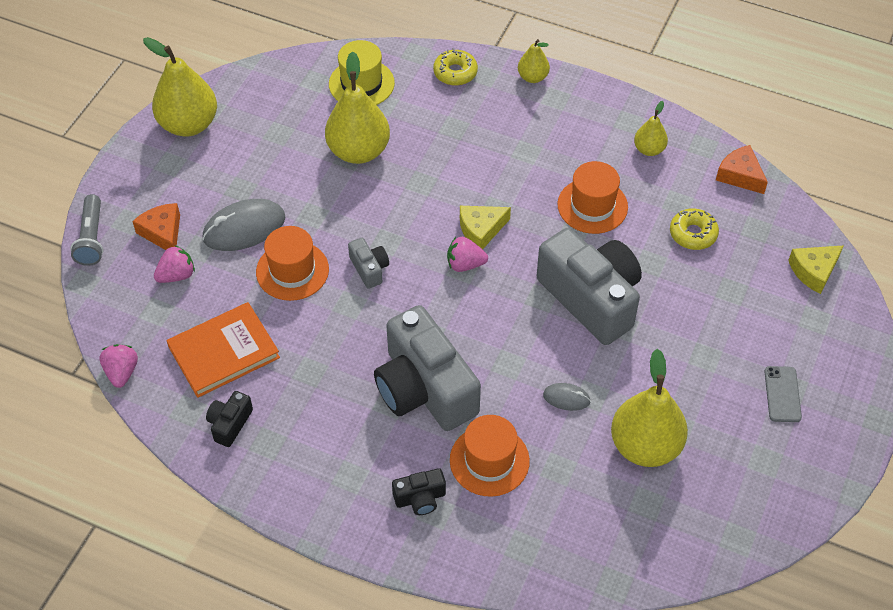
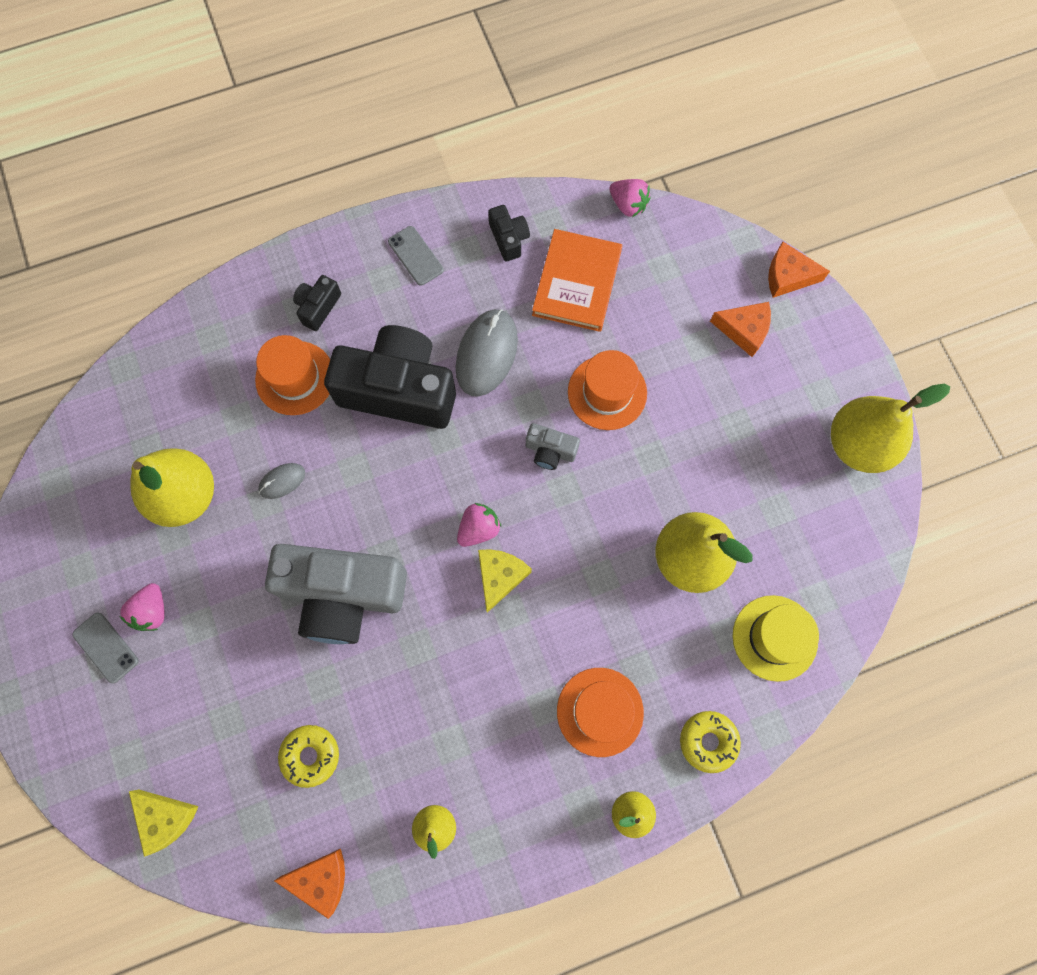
camera: 135 degrees right, 20 degrees up
(92, 238) = (788, 276): grey flashlight -> orange cheese
(177, 275) = (687, 307): pink strawberry -> pink strawberry (152, 611)
(244, 228) = (689, 393): grey mouse -> grey mouse (487, 354)
(308, 472) = (415, 256): none -> grey phone
(424, 389) = (399, 389): grey camera -> black camera
(592, 206) = (428, 699): orange hat -> orange hat (600, 711)
(814, 271) = (165, 818): yellow cheese -> yellow cheese turned 120 degrees clockwise

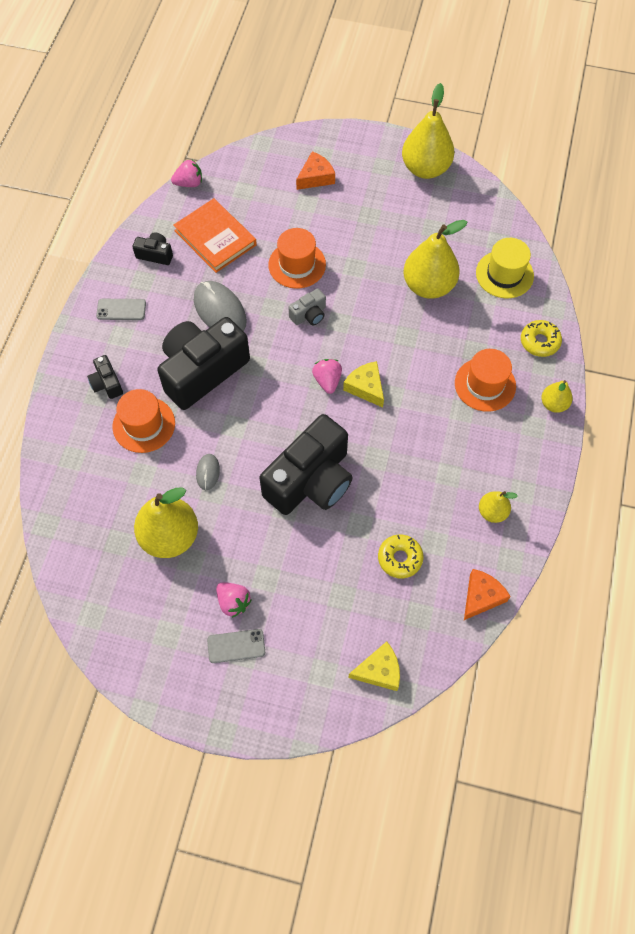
camera: 55 degrees left, 10 degrees down
(342, 595) = (311, 480): grey camera -> black camera
(788, 276) = (301, 137): orange cheese -> none

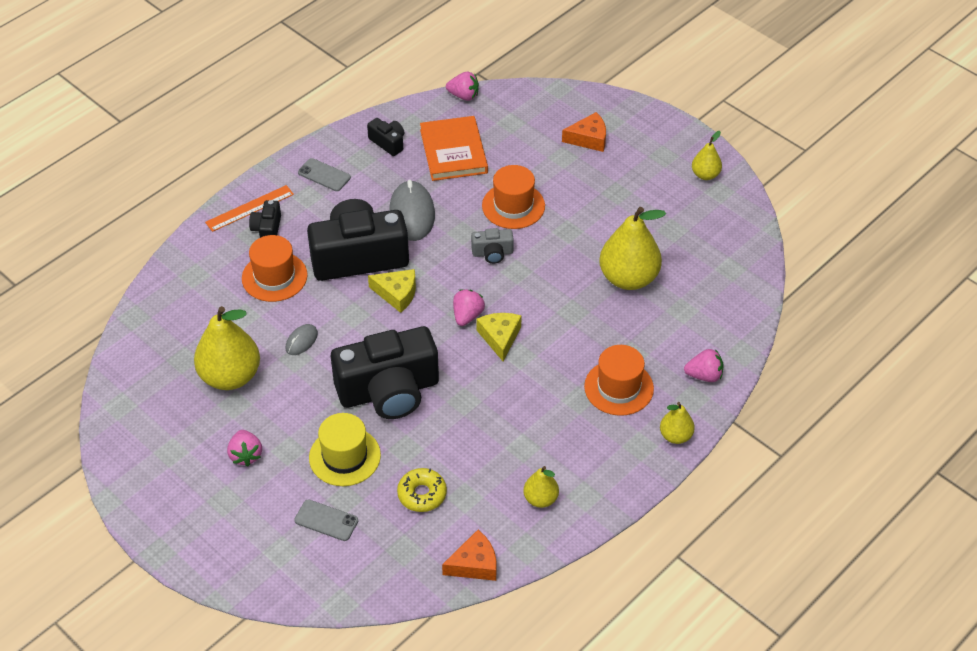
camera: 30 degrees right, 15 degrees down
(78, 371) = (249, 208): none -> orange ruler
(236, 646) = (222, 491): grey phone -> grey phone (326, 520)
(379, 670) = (332, 575): yellow cheese -> yellow cheese (397, 294)
(425, 168) = (705, 175): yellow pear -> yellow pear, size x0.52
(504, 274) = (714, 301): yellow hat -> yellow hat (344, 456)
(539, 342) = (704, 375): yellow donut -> pink strawberry

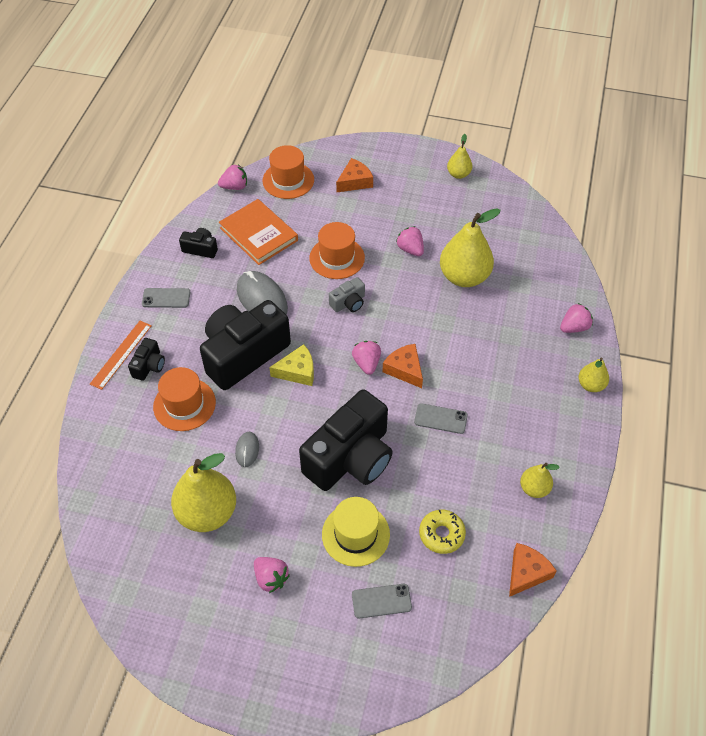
camera: 30 degrees left, 5 degrees up
(267, 229) = (149, 366): black camera -> black camera turned 135 degrees counterclockwise
(499, 397) = (440, 419): none -> grey phone
(500, 337) = (405, 369): yellow cheese -> orange cheese
(594, 228) = (410, 249): none -> pink strawberry
(618, 387) = (522, 367): orange hat -> orange hat (288, 180)

